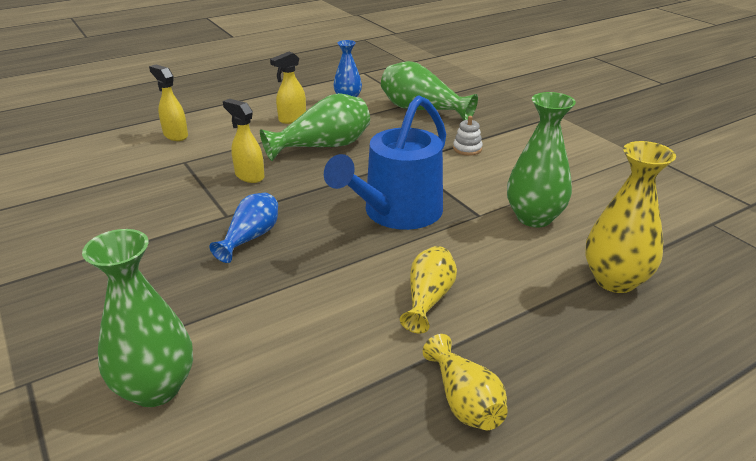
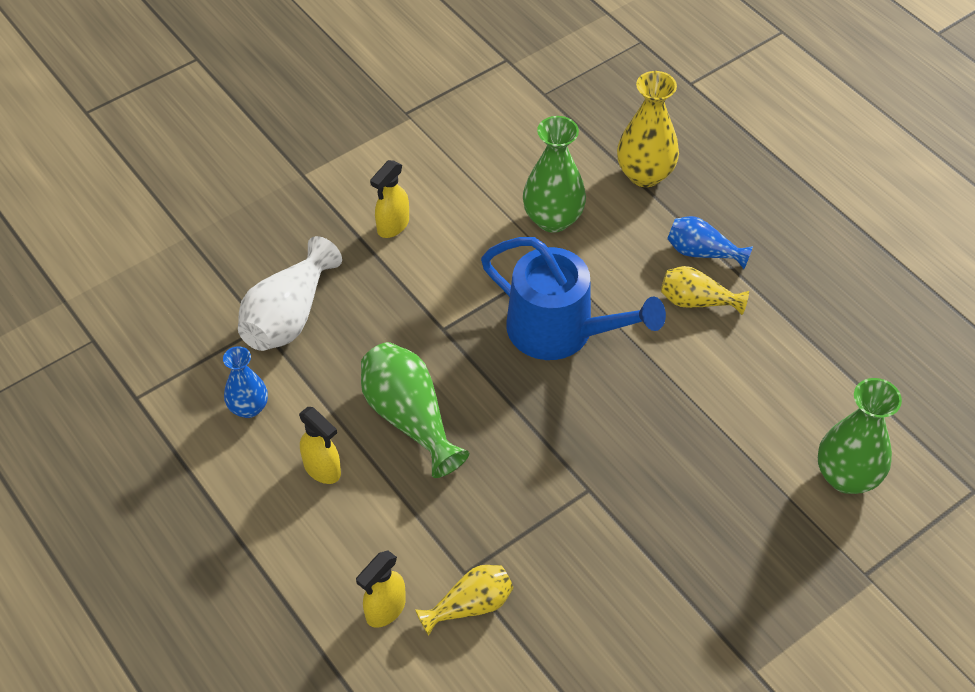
camera: 95 degrees left, 20 degrees up
(249, 176) = (496, 487): yellow spray bottle -> yellow spray bottle (392, 226)
(250, 238) = (628, 456): blue vase -> blue vase (702, 253)
(422, 110) = (289, 316): green vase -> white vase
(464, 401) = (806, 278): yellow vase -> yellow vase (470, 606)
(467, 149) = (405, 268): white stacking toy -> none

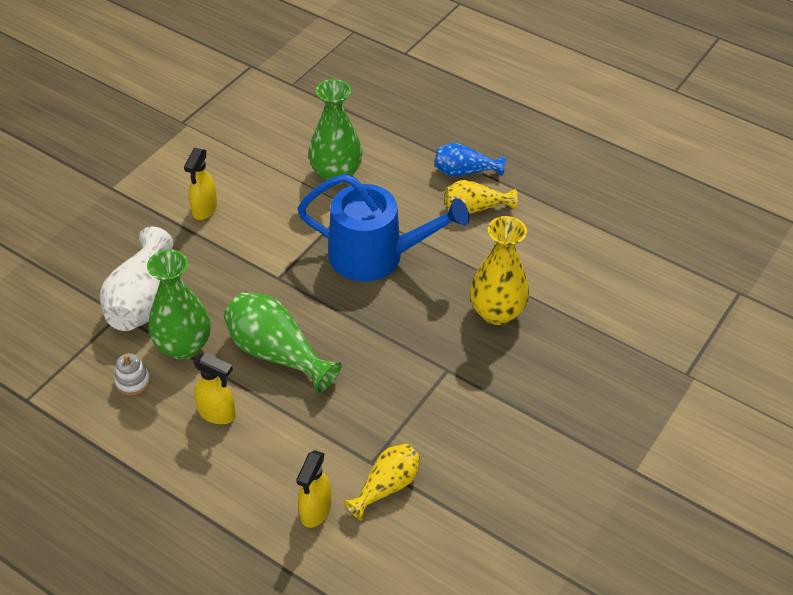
camera: 20 degrees left, 5 degrees down
(249, 408) = (133, 381): blue vase -> white stacking toy
(645, 174) = (396, 125): yellow vase -> yellow vase (496, 312)
(846, 476) = (642, 307): green vase -> green vase (183, 346)

